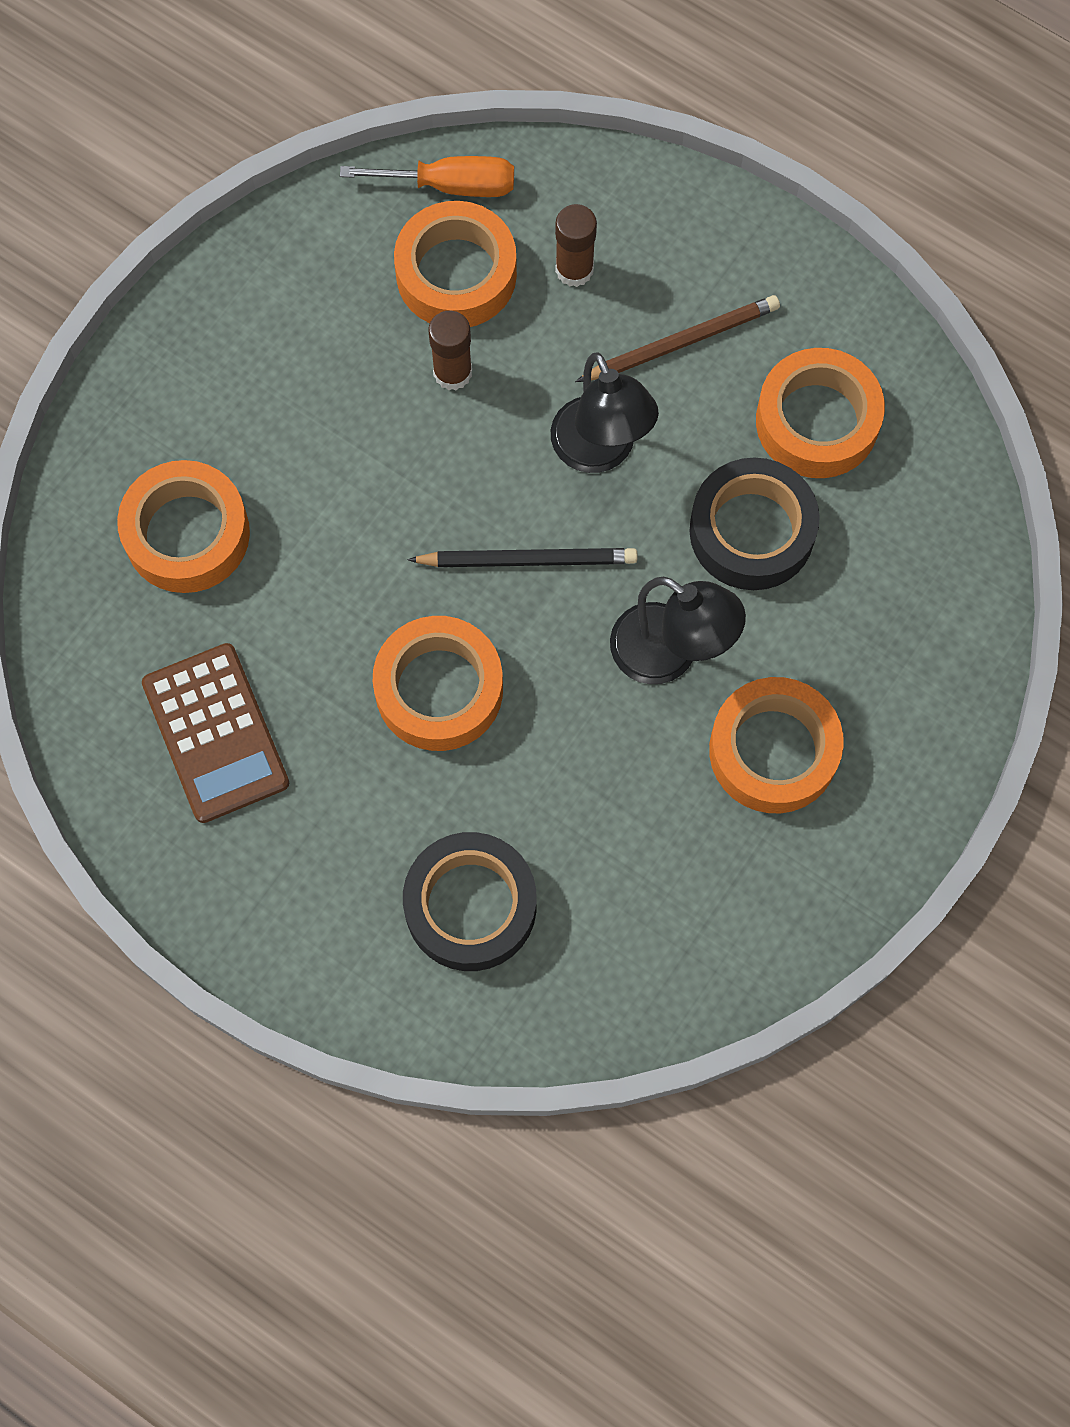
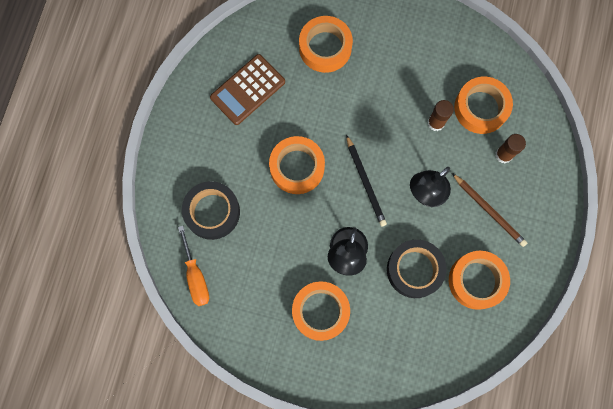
camera: 70 degrees right, 5 degrees up
(451, 185) = (520, 91): orange screwdriver -> orange screwdriver (196, 276)

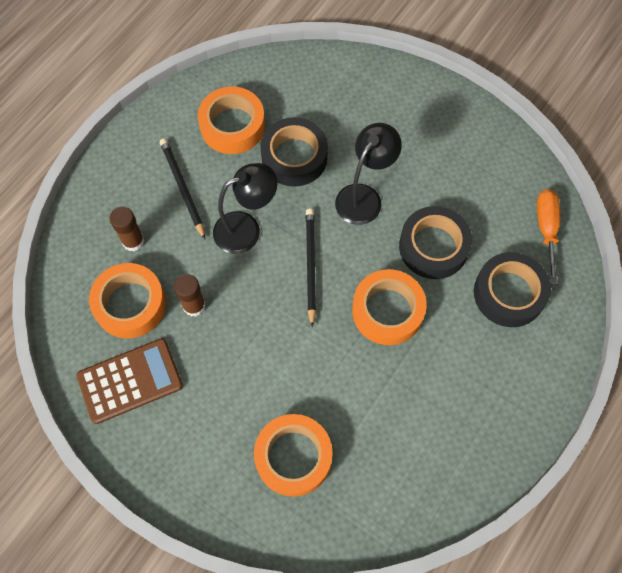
camera: 160 degrees left, 10 degrees down
(248, 90) = (419, 434): brown calculator -> brown calculator (130, 381)
(279, 230) = (433, 247): none -> black tape
(320, 311) = (414, 150): orange tape -> none
(489, 211) = (182, 188): brown pencil -> black pencil

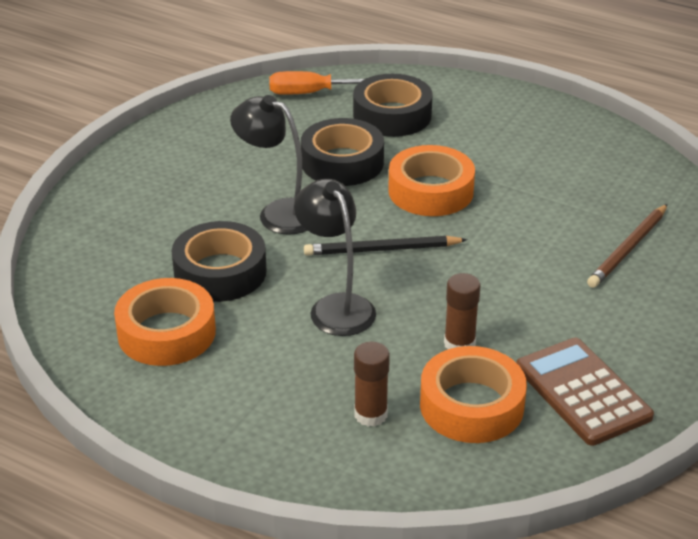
camera: 95 degrees left, 30 degrees down
(182, 188) = (276, 373): black pencil -> none
(293, 457) = (628, 249): orange tape -> brown pencil

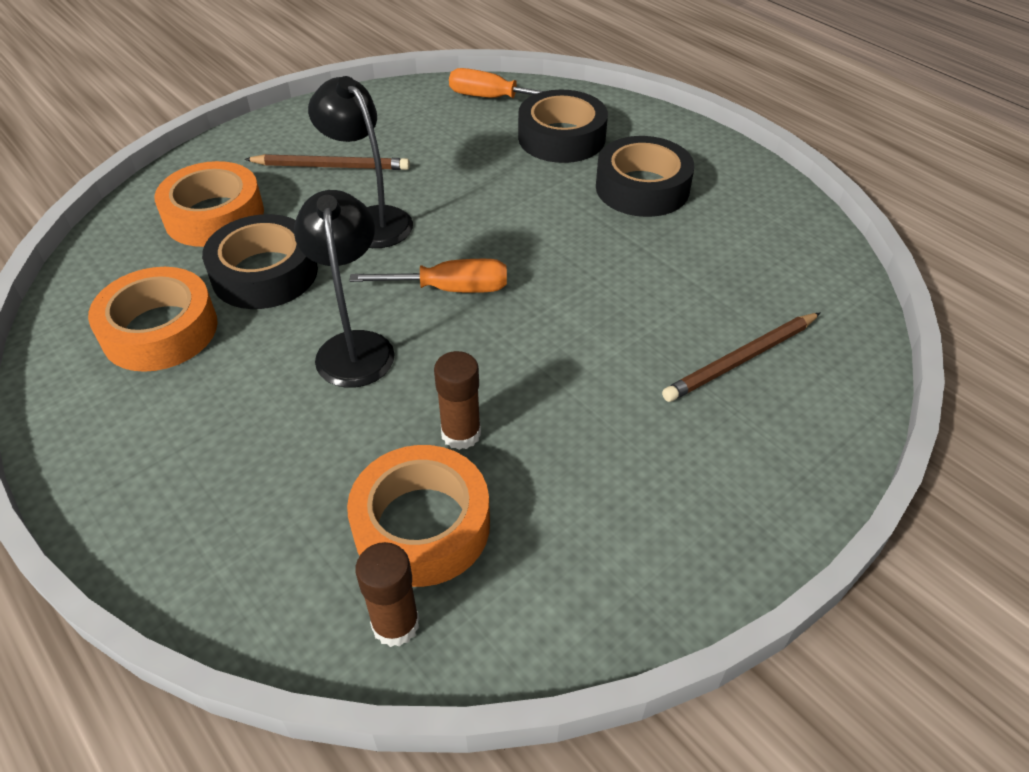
camera: 20 degrees right, 10 degrees up
(210, 178) = (331, 166): none -> brown pencil
(342, 162) = (475, 178): black tape -> black tape (642, 188)
(370, 414) = (297, 501): brown glue stick -> brown glue stick (395, 624)
(382, 250) = (450, 289): black pencil -> orange screwdriver
(430, 191) = (549, 232): orange tape -> orange tape (214, 216)
(582, 392) = (571, 549): brown calculator -> none

